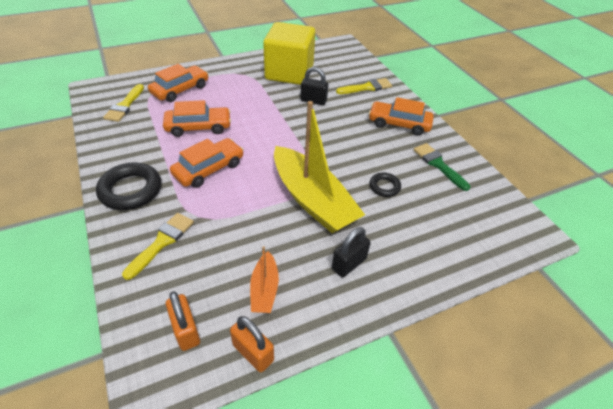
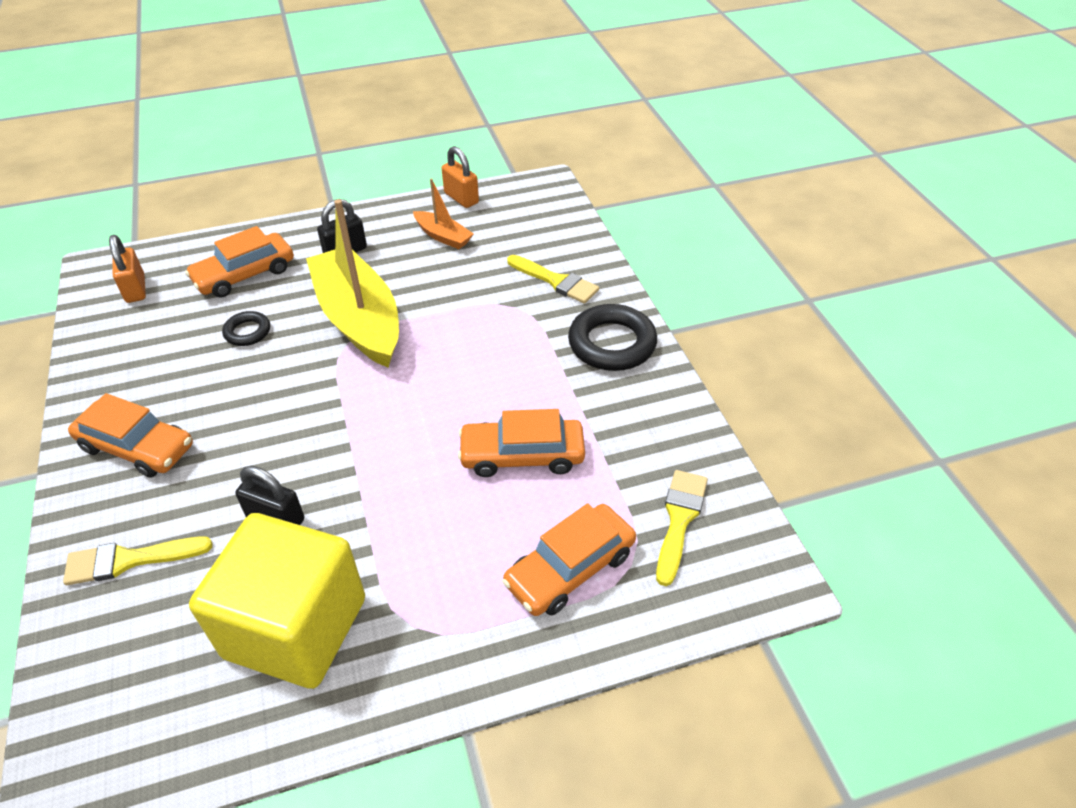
camera: 170 degrees left, 0 degrees up
(162, 242) = (556, 281): yellow brush -> yellow brush turned 90 degrees counterclockwise
(186, 330) = (521, 213): orange padlock -> orange padlock (135, 289)
(209, 169) = (501, 370): orange car -> orange car (244, 274)
(264, 289) = (443, 236): orange boat -> orange boat turned 120 degrees clockwise
(438, 164) = (137, 362): green brush -> none

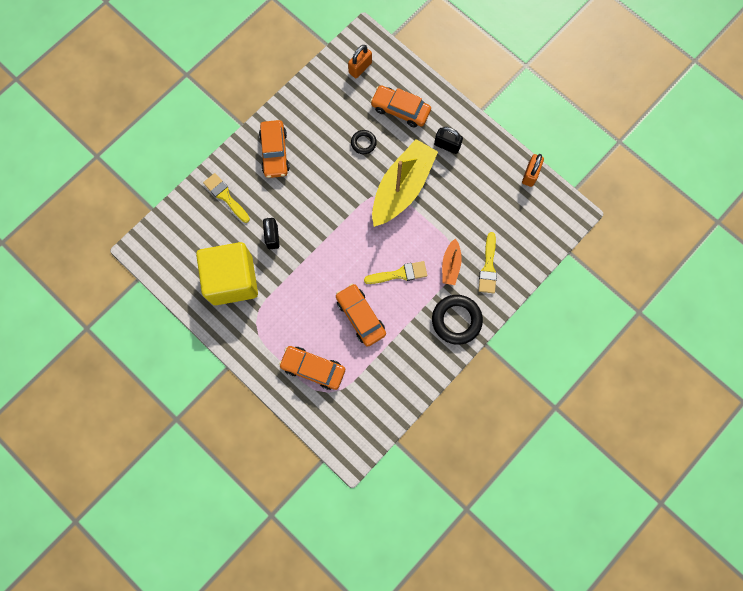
camera: 60 degrees right, 30 degrees up
(443, 236) = (490, 186): orange boat -> orange boat (450, 265)
(679, 519) = (362, 402): yellow brush -> yellow brush (399, 274)

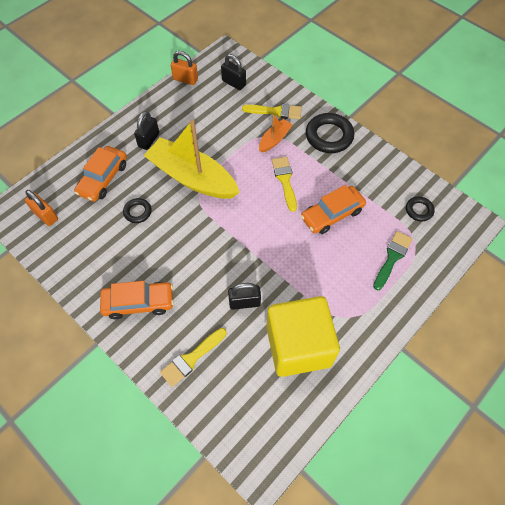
camera: 90 degrees left, 15 degrees down
(313, 368) = (392, 257): orange car -> green brush
(365, 401) = (419, 210): none -> black ring
(450, 265) = (274, 139): orange boat -> orange boat turned 60 degrees counterclockwise
(527, 224) = (234, 83): none -> black padlock

